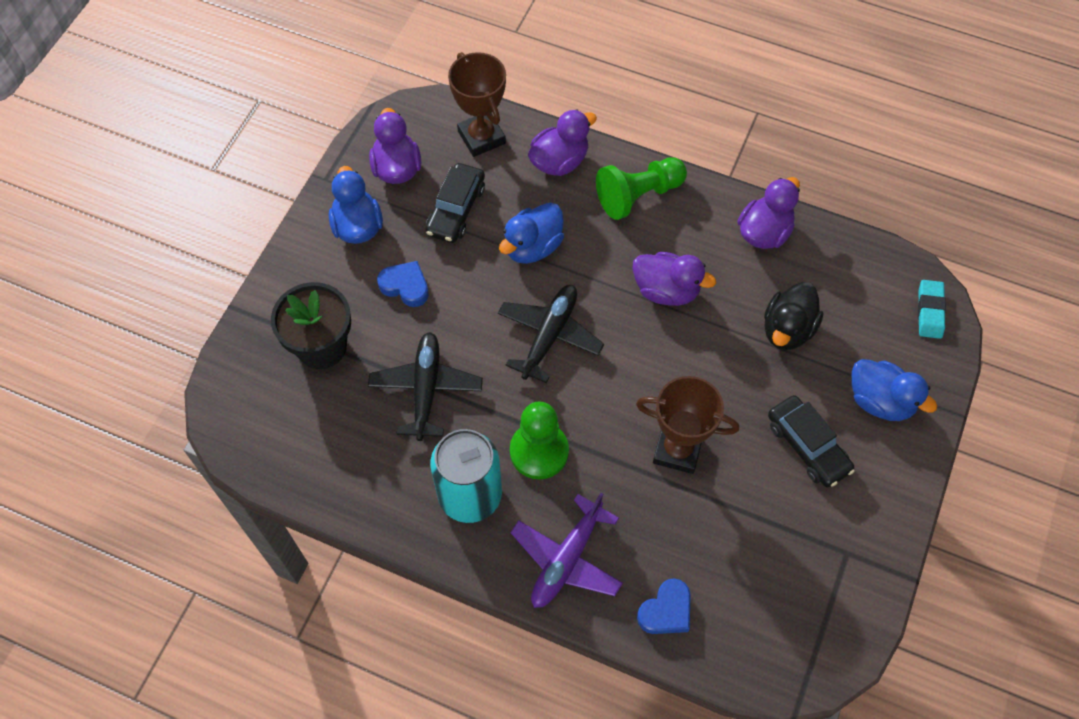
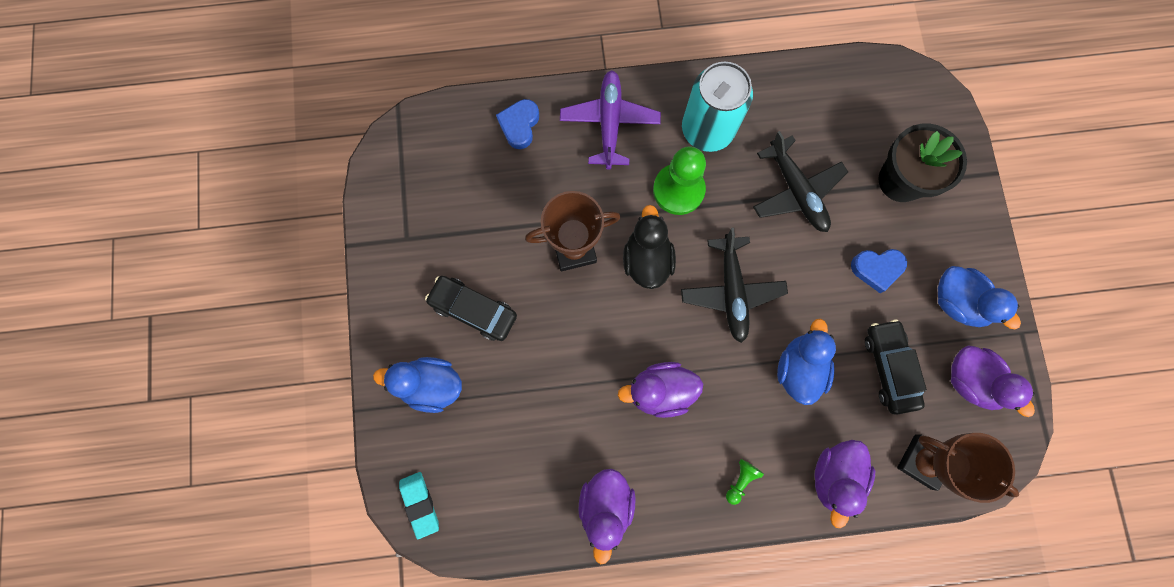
camera: 150 degrees right, 15 degrees up
(638, 195) = (740, 480): green pawn -> green pawn, size x0.46
(787, 329) = (537, 411): black duck -> black duck (647, 259)

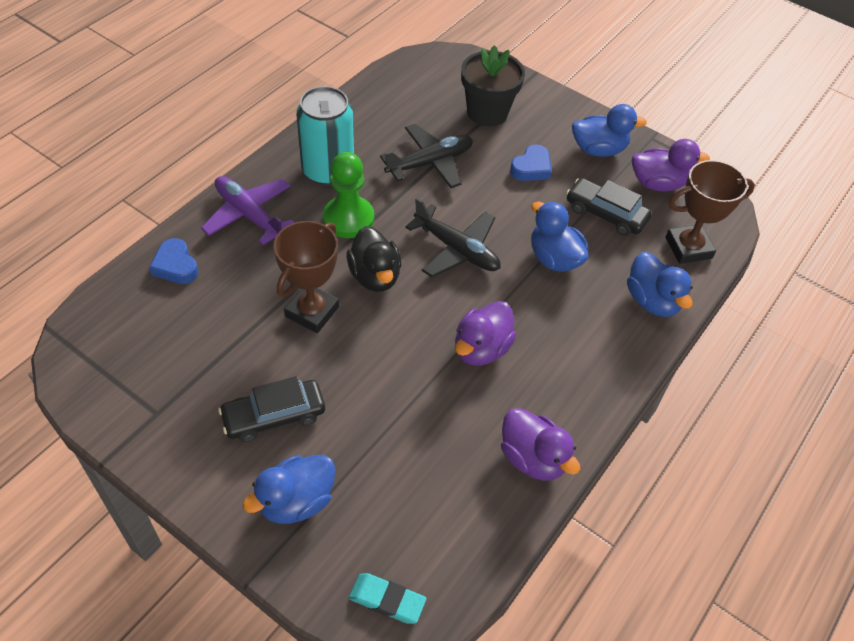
camera: 50 degrees left, 25 degrees down
(647, 259) = (375, 276): black duck -> black duck turned 150 degrees counterclockwise
(740, 480) = (600, 355): green pawn -> none
(796, 191) = (430, 163): black plane -> black plane turned 45 degrees counterclockwise
(835, 476) = (652, 301): purple duck -> blue duck

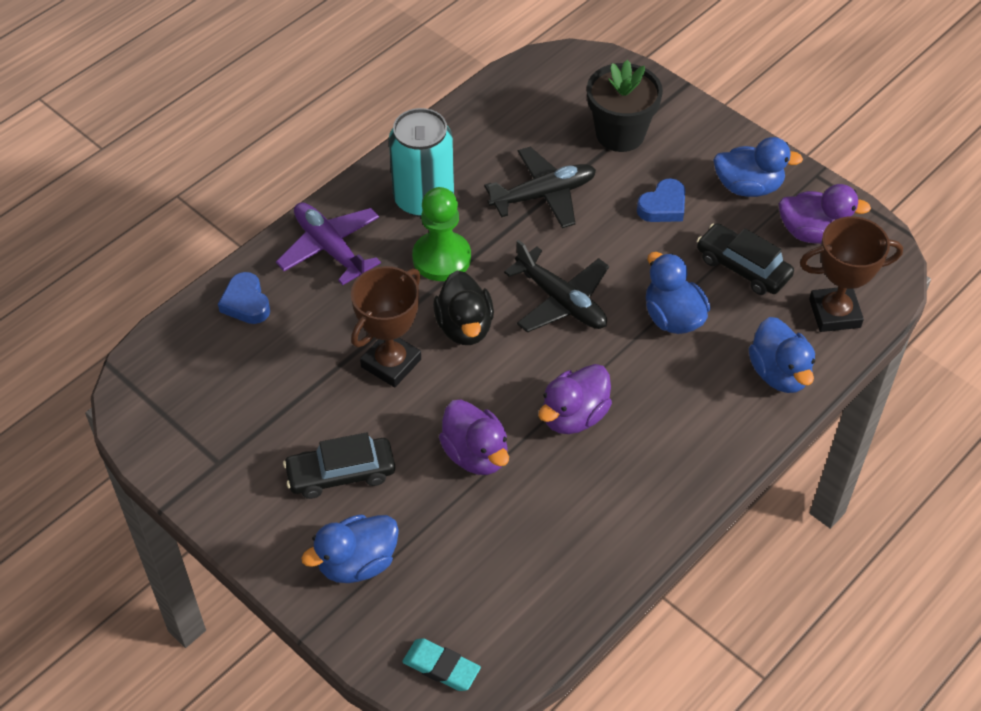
camera: 10 degrees right, 0 degrees up
(533, 458) = (614, 538): purple duck -> purple duck (476, 454)

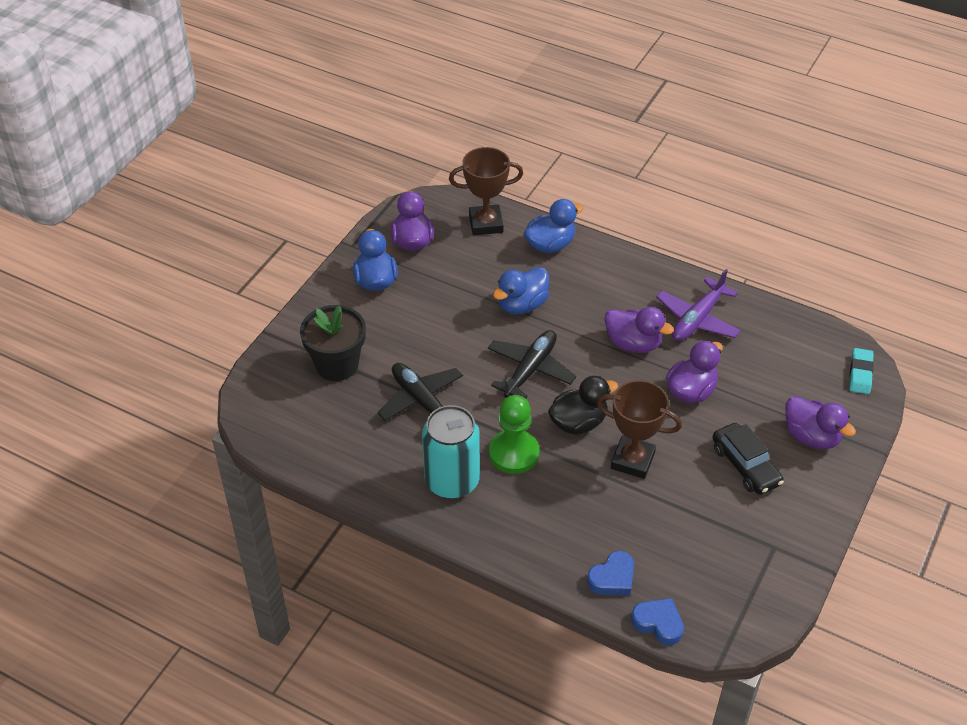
camera: 105 degrees left, 5 degrees down
(330, 248) = (530, 534): purple plane -> purple plane (697, 319)
(357, 563) = (811, 436): blue duck -> purple duck
(663, 206) = (411, 326): blue heart -> blue heart (658, 623)
(743, 267) = (459, 274): black car -> none
(834, 313) = (486, 224): brown trophy -> brown trophy turned 75 degrees counterclockwise

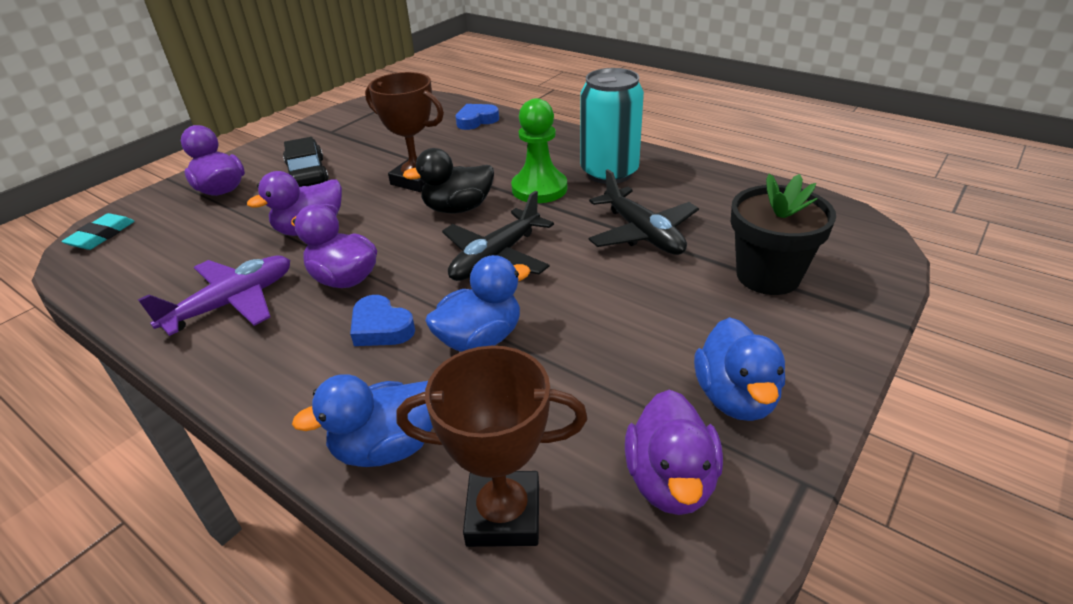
camera: 170 degrees left, 10 degrees down
(658, 623) = (452, 103): blue heart -> blue heart (381, 327)

